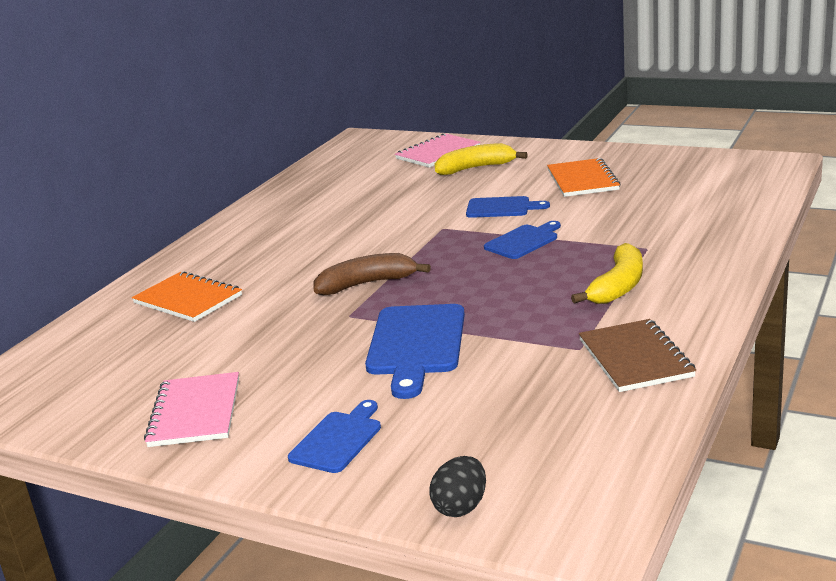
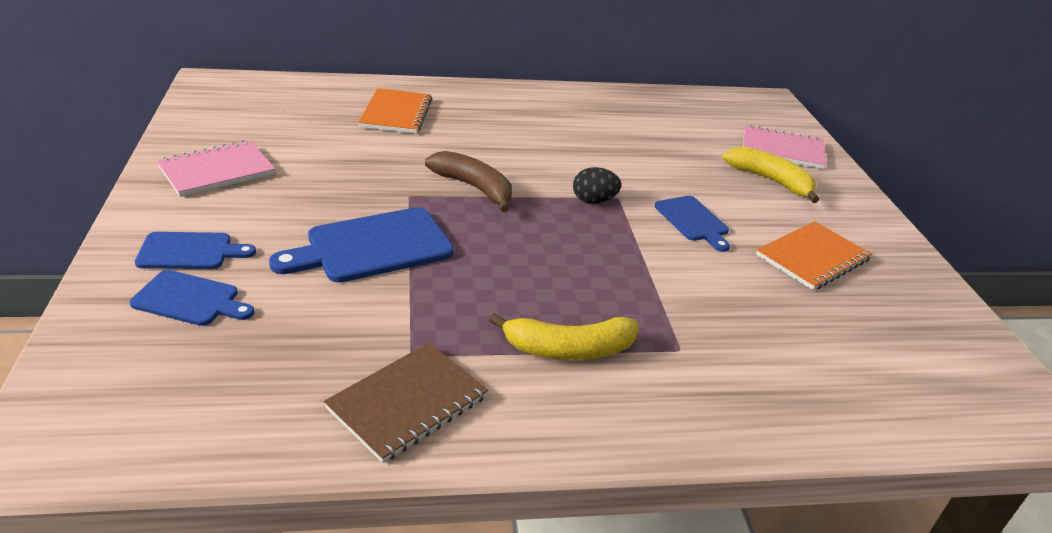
camera: 50 degrees right, 10 degrees up
(461, 507) = (85, 353): black egg -> black egg (593, 201)
(523, 241) = (628, 255): blue cutting board -> blue cutting board (190, 299)

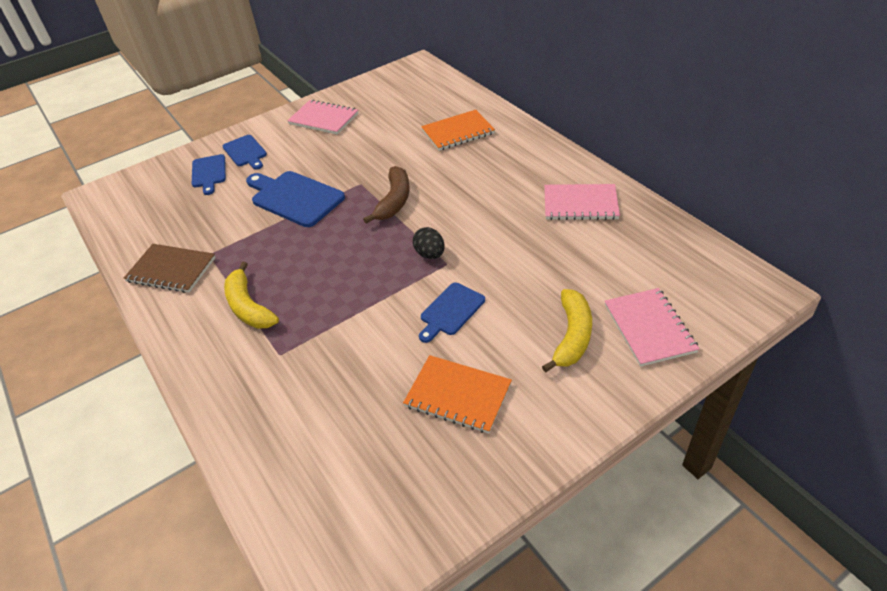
camera: 70 degrees right, 10 degrees up
(598, 111) = (580, 204): none -> pink notebook

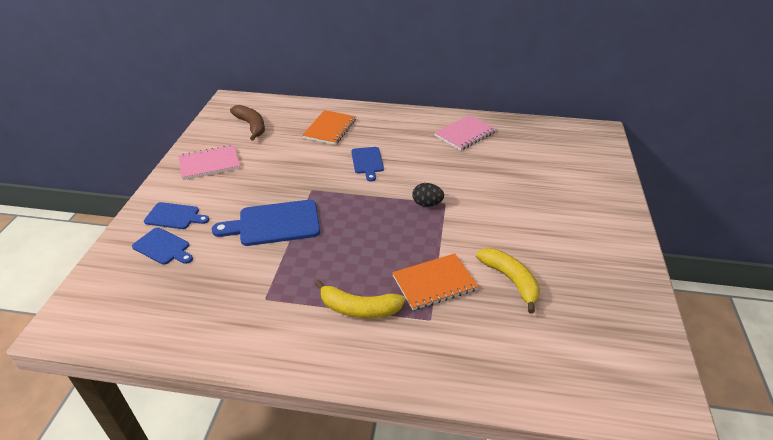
camera: 50 degrees left, 5 degrees down
(171, 270) = (250, 329): brown notebook -> none
(394, 201) = (354, 187): brown banana -> brown banana (251, 126)
(450, 311) = (488, 226): blue cutting board -> blue cutting board (367, 162)
(458, 395) = (561, 264): orange notebook -> orange notebook (434, 283)
(572, 336) = (563, 199): yellow banana -> yellow banana (511, 280)
(649, 328) = (587, 174): pink notebook -> none

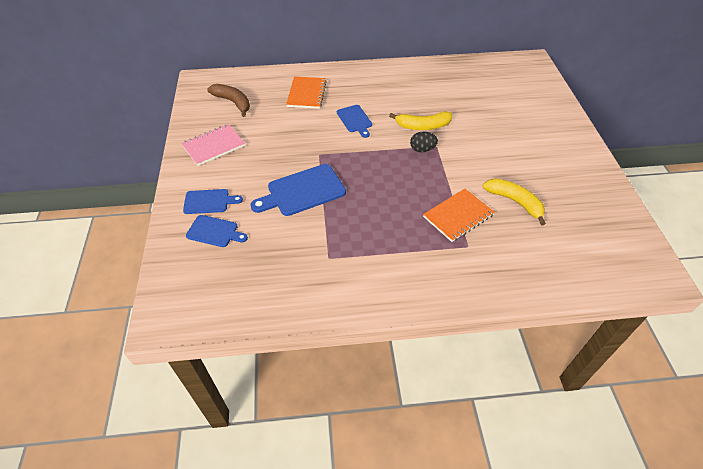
camera: 15 degrees left, 10 degrees up
(359, 308) = (409, 249): yellow banana -> yellow banana (423, 126)
(465, 134) = (425, 80): pink notebook -> none

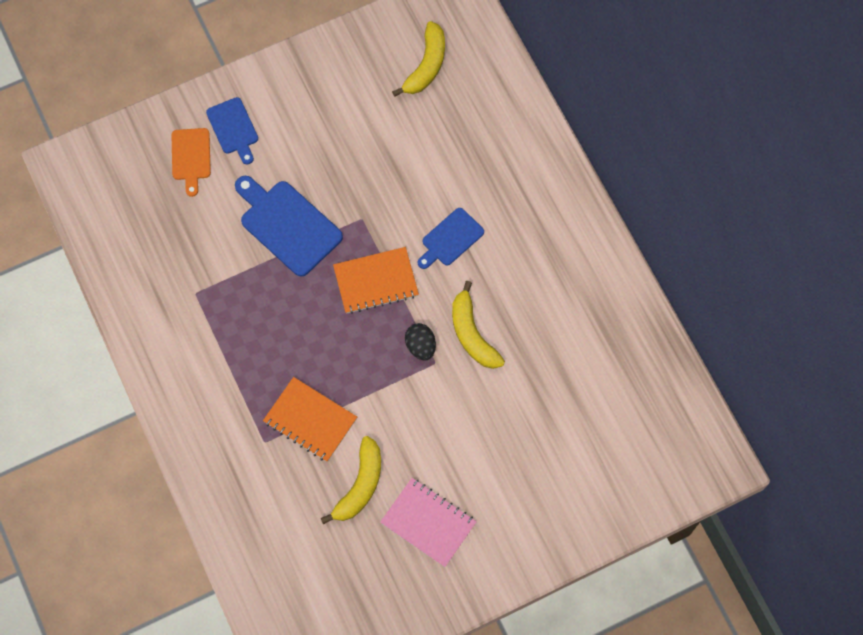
camera: 70 degrees right, 20 degrees up
(213, 146) = (329, 85): pink notebook -> pink notebook (428, 522)
(214, 232) = (191, 157): blue cutting board -> orange cutting board
(233, 102) = (426, 66): brown banana -> yellow banana
(307, 94) = (485, 153): orange notebook -> orange notebook (376, 281)

